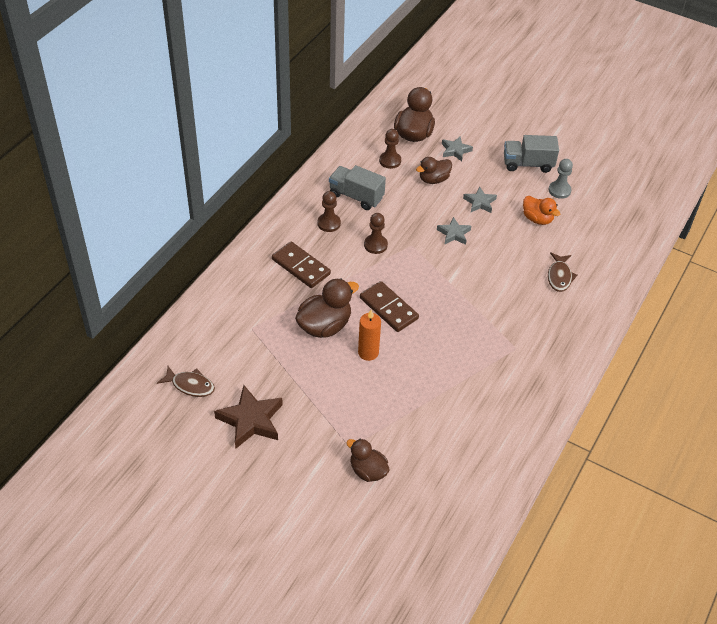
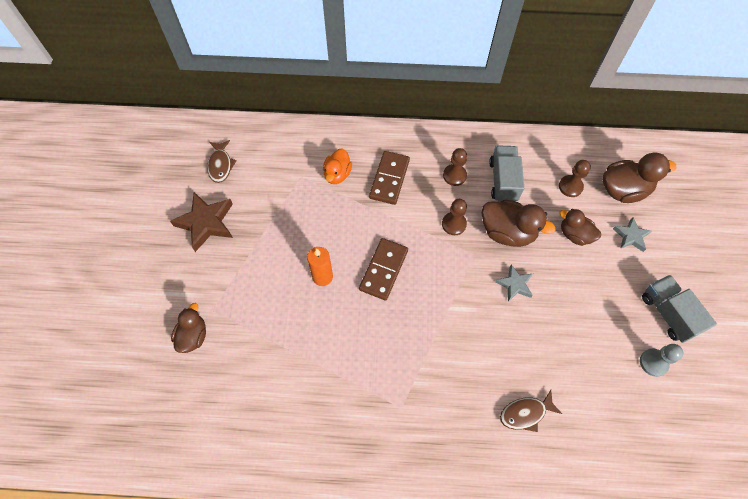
camera: 65 degrees right, 15 degrees up
(324, 326) = (333, 229): brown duck -> brown duck (507, 232)
(479, 202) = (575, 290): grey star -> none
(537, 219) = (593, 356): orange duck -> orange duck (337, 174)

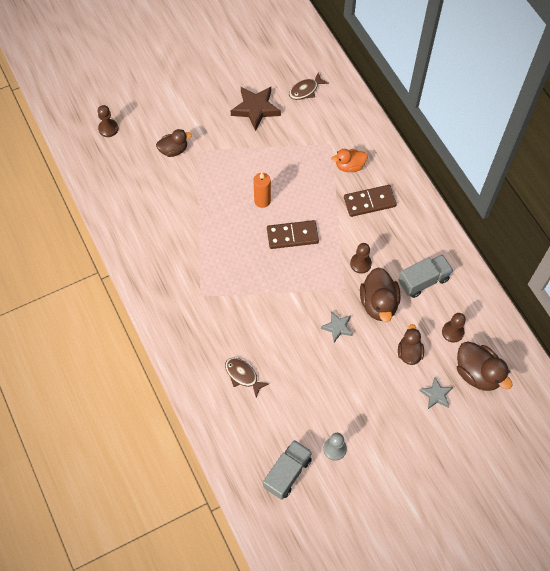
camera: 60 degrees right, 0 degrees up
(454, 175) = (404, 244): brown pawn -> brown pawn (108, 128)
(668, 313) = (383, 446): grey truck -> grey truck (287, 473)

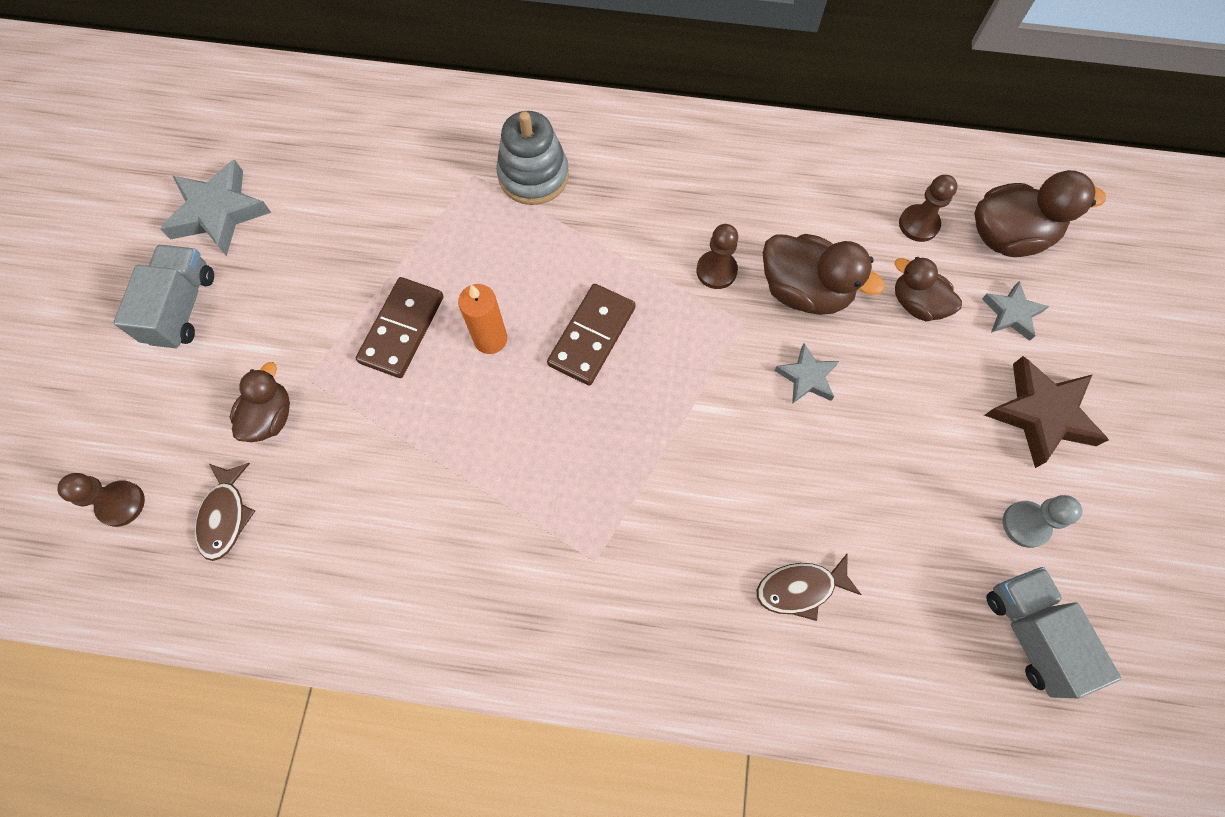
camera: 55 degrees left, 5 degrees up
(240, 70) = (218, 212): none -> grey star
(255, 109) = (312, 238): brown star -> brown star (1041, 414)
(305, 90) = (345, 147): brown fish -> brown fish (225, 516)
(349, 166) = (533, 175): orange duck -> grey stacking toy
(369, 202) = (618, 190): brown domino -> brown domino (402, 329)
(423, 281) = (806, 206): grey truck -> grey truck (182, 308)

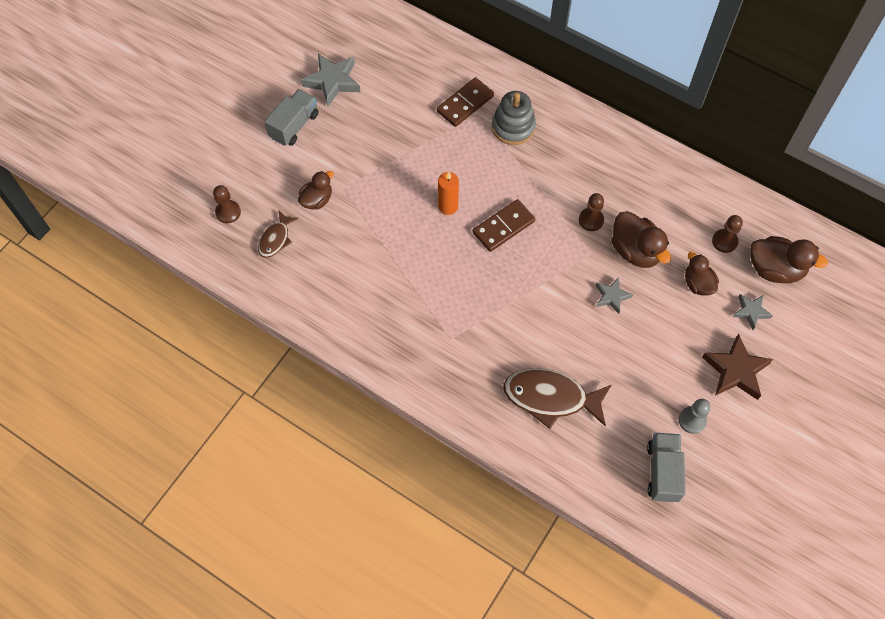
camera: 25 degrees right, 5 degrees down
(402, 329) = (403, 182): brown domino -> brown domino (465, 104)
(800, 588) = (551, 397): brown fish -> brown fish, size x1.82

